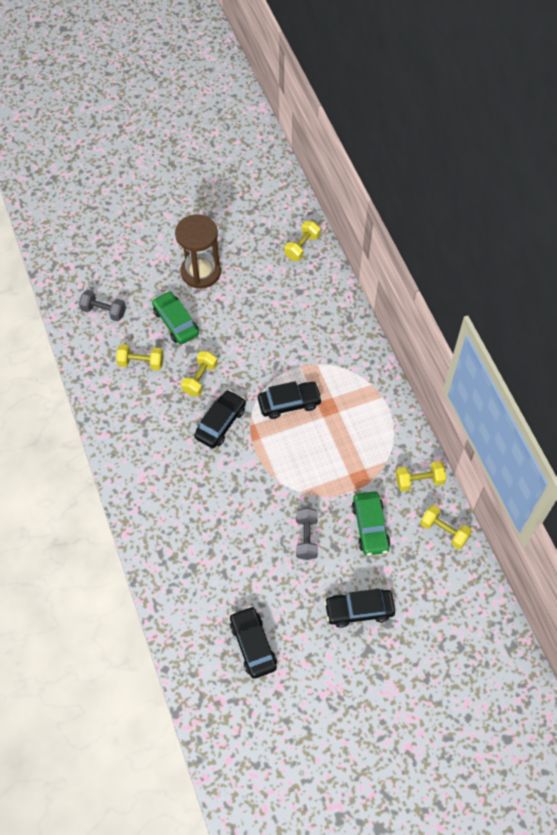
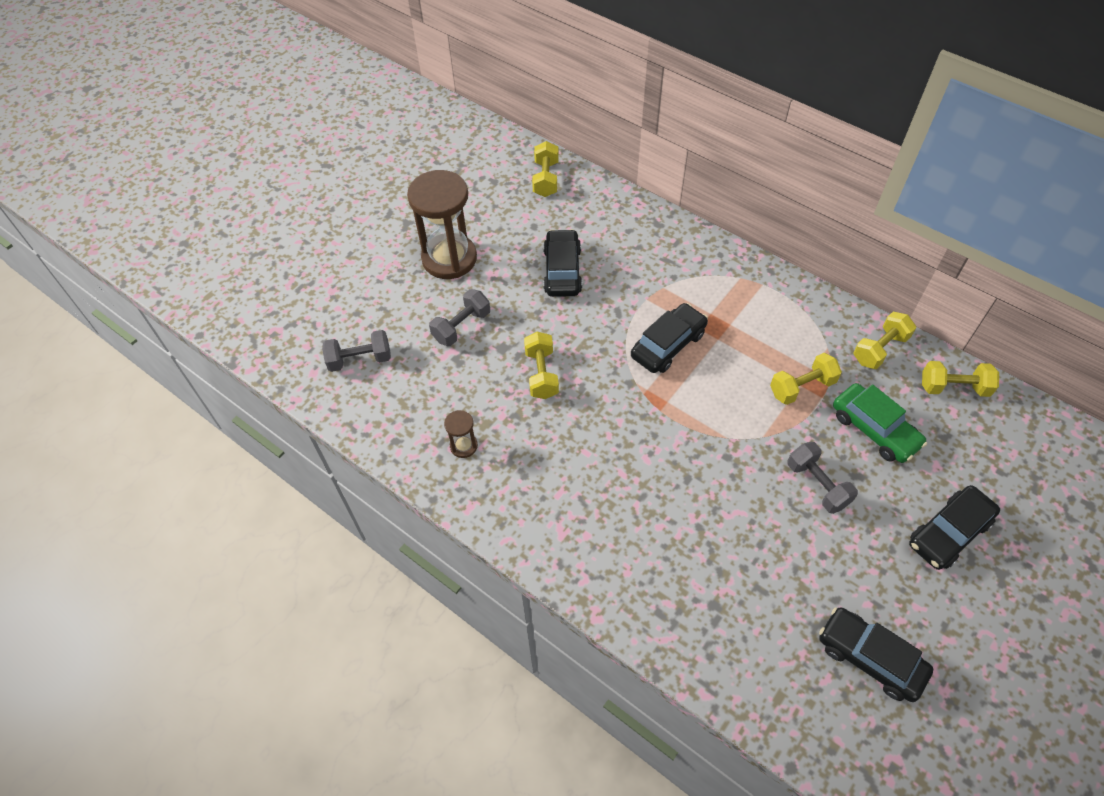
camera: 30 degrees left, 5 degrees down
(124, 397) = (463, 446): none -> brown hourglass
(141, 363) = (453, 394): yellow dumbbell -> yellow dumbbell (802, 387)
(176, 322) = (461, 326): green car -> grey dumbbell
(220, 423) = (607, 410): black car -> black car (562, 270)

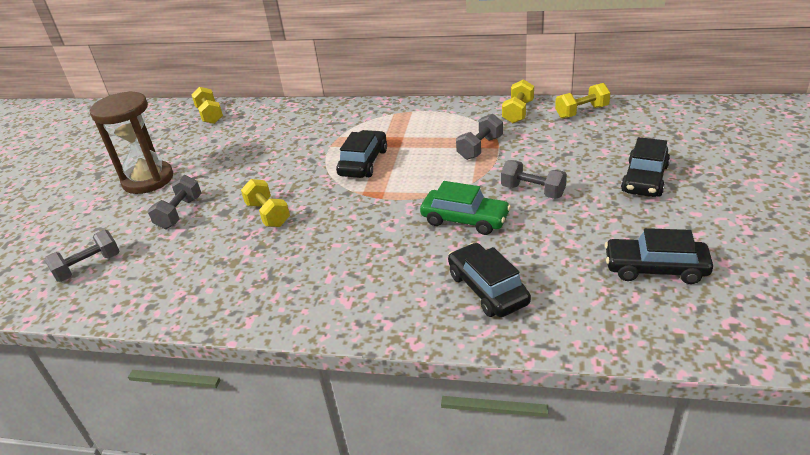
camera: 25 degrees left, 20 degrees down
(463, 446) = (221, 283): brown hourglass -> none
(562, 270) = (252, 154): black car -> black car (487, 289)
(802, 387) = (480, 148): yellow dumbbell -> grey dumbbell
(874, 429) = (548, 149): green car -> green car (465, 219)

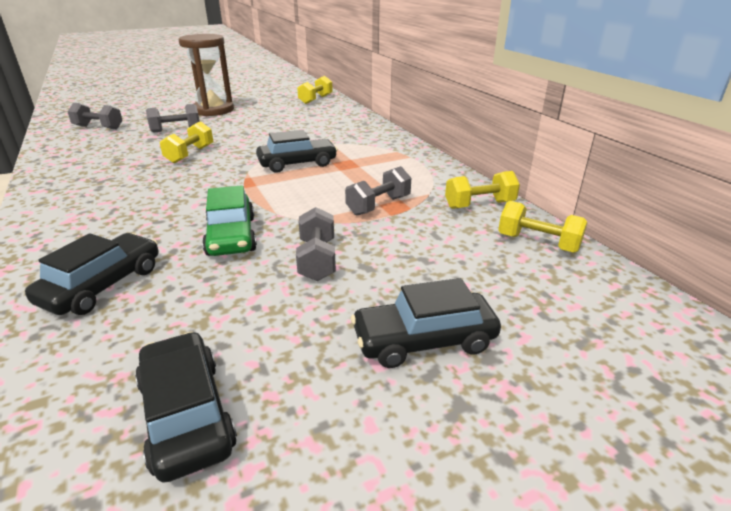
camera: 50 degrees right, 5 degrees down
(480, 148) = (378, 205): grey dumbbell -> grey dumbbell turned 45 degrees counterclockwise

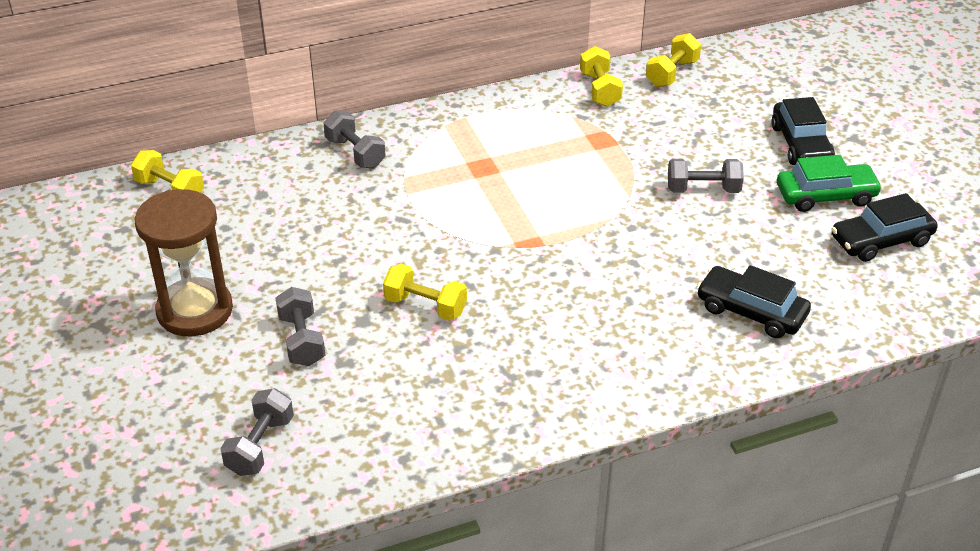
camera: 85 degrees left, 10 degrees up
(231, 236) = (662, 243): green car -> green car (826, 196)
(297, 164) = (475, 205): black car -> none
(378, 205) = (598, 149): grey dumbbell -> grey dumbbell (355, 153)

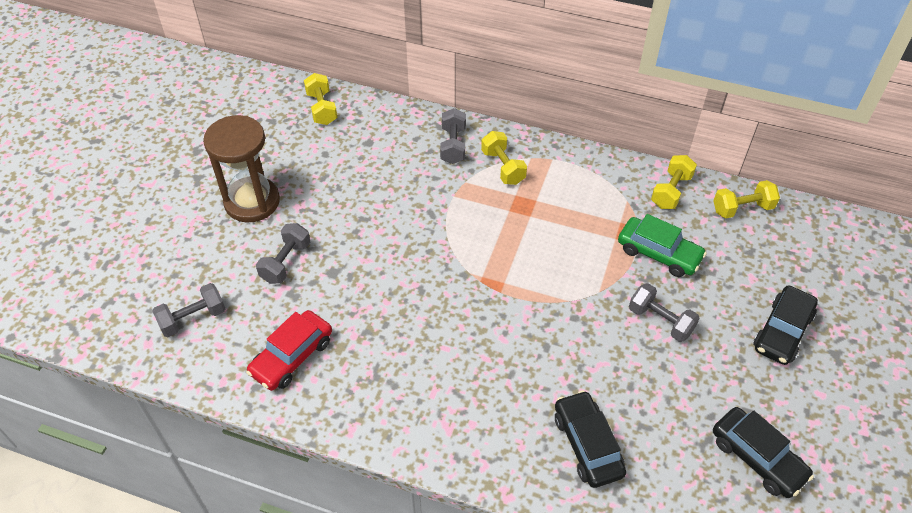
camera: 40 degrees right, 10 degrees up
(409, 411) = (292, 356): none -> red car
(425, 306) = (379, 287): yellow dumbbell -> yellow dumbbell (503, 167)
(826, 196) = (753, 389): green car -> green car (658, 253)
(881, 240) = (757, 458): black car -> black car turned 150 degrees counterclockwise

